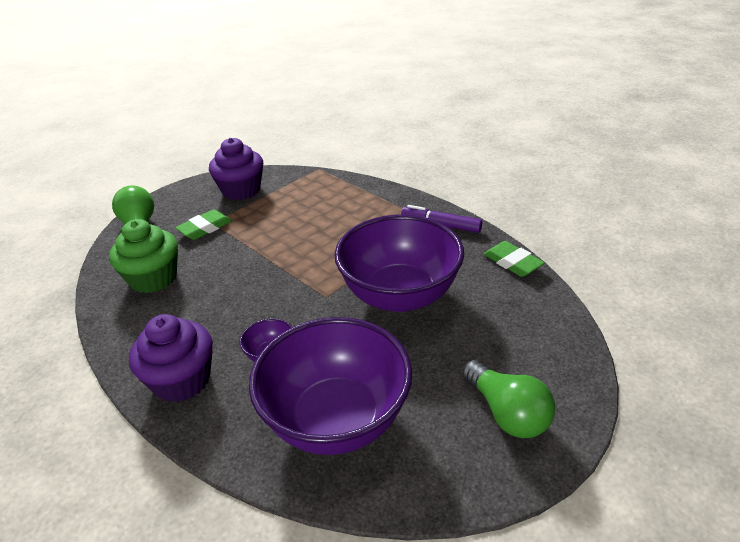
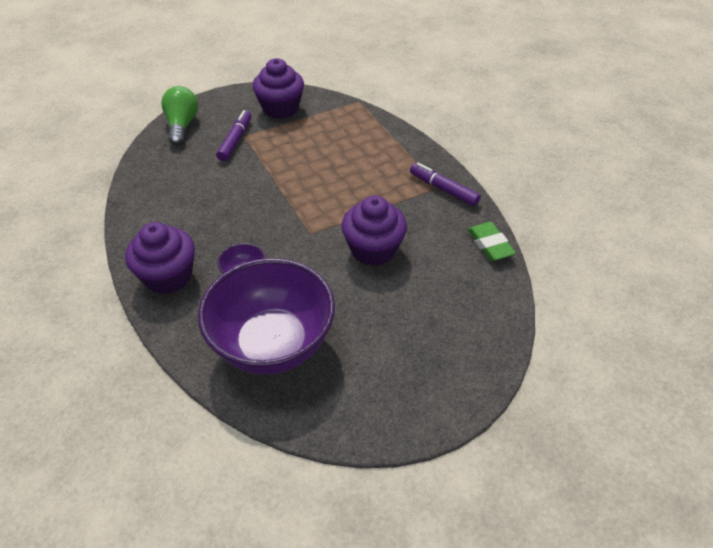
camera: 15 degrees right, 10 degrees up
(153, 278) = (177, 178): green cupcake -> none
(205, 228) = (235, 140): green eraser -> purple marker
(400, 295) = (373, 249): purple bowl -> purple cupcake
(507, 413) = (411, 380): green light bulb -> none

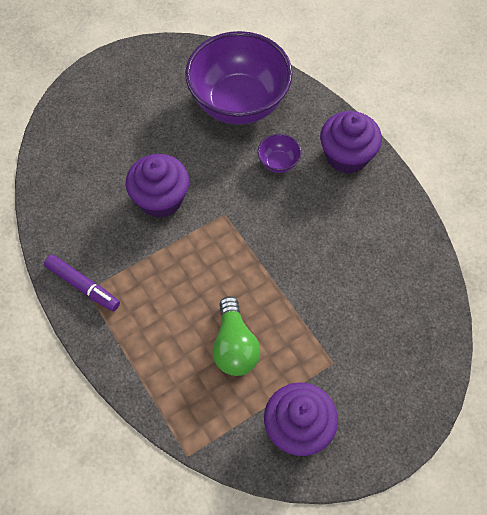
camera: 175 degrees right, 15 degrees up
(182, 125) = (421, 377): green light bulb -> green light bulb (234, 346)
(235, 140) = (341, 352): purple marker -> none
(490, 244) = (45, 213): green eraser -> none

